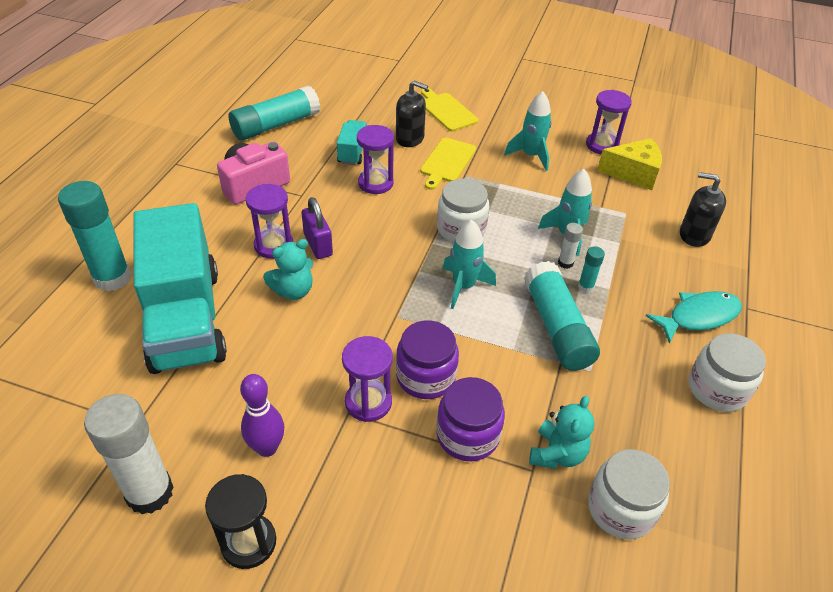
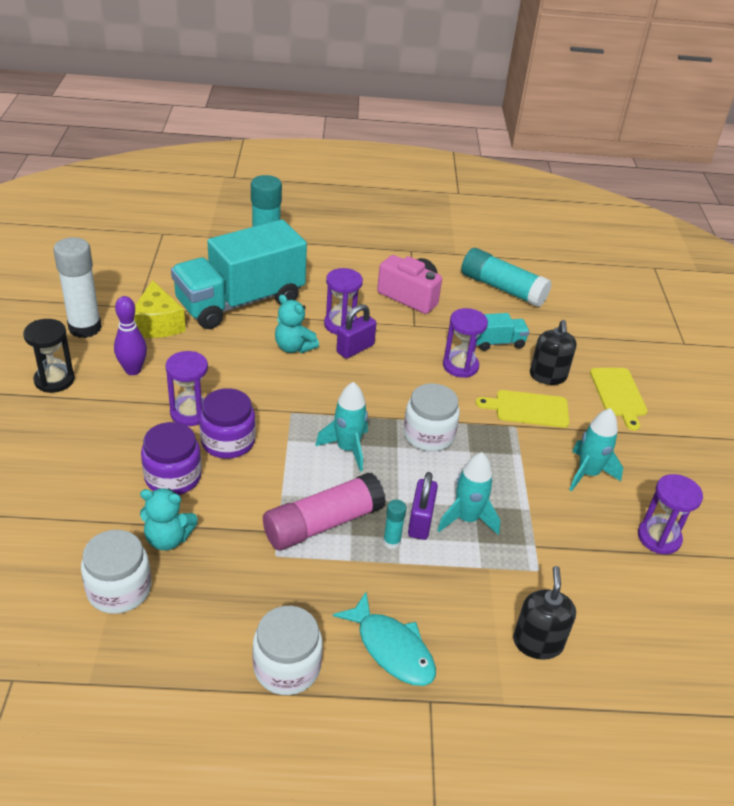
camera: 70 degrees right, 5 degrees down
(446, 111) = (618, 394): yellow cutting board -> yellow cutting board turned 135 degrees clockwise
(557, 327) = (323, 524): turquoise glue stick -> pink glue stick
(565, 263) = (420, 522): white glue stick -> purple padlock
(633, 173) = (622, 573): yellow cheese -> yellow cheese (157, 324)

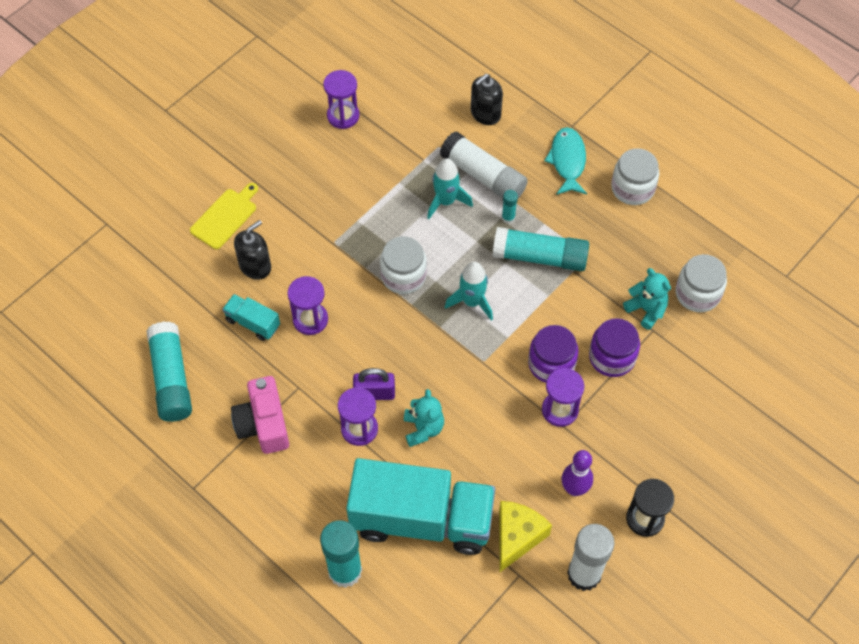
camera: 135 degrees left, 20 degrees up
(323, 524) = (540, 257): pink glue stick -> turquoise glue stick
(420, 522) = (477, 218): purple padlock -> none
(461, 568) = (483, 176): none -> white glue stick
(528, 409) = (307, 249): yellow cutting board -> none
(588, 473) = (331, 178): turquoise rocket -> none

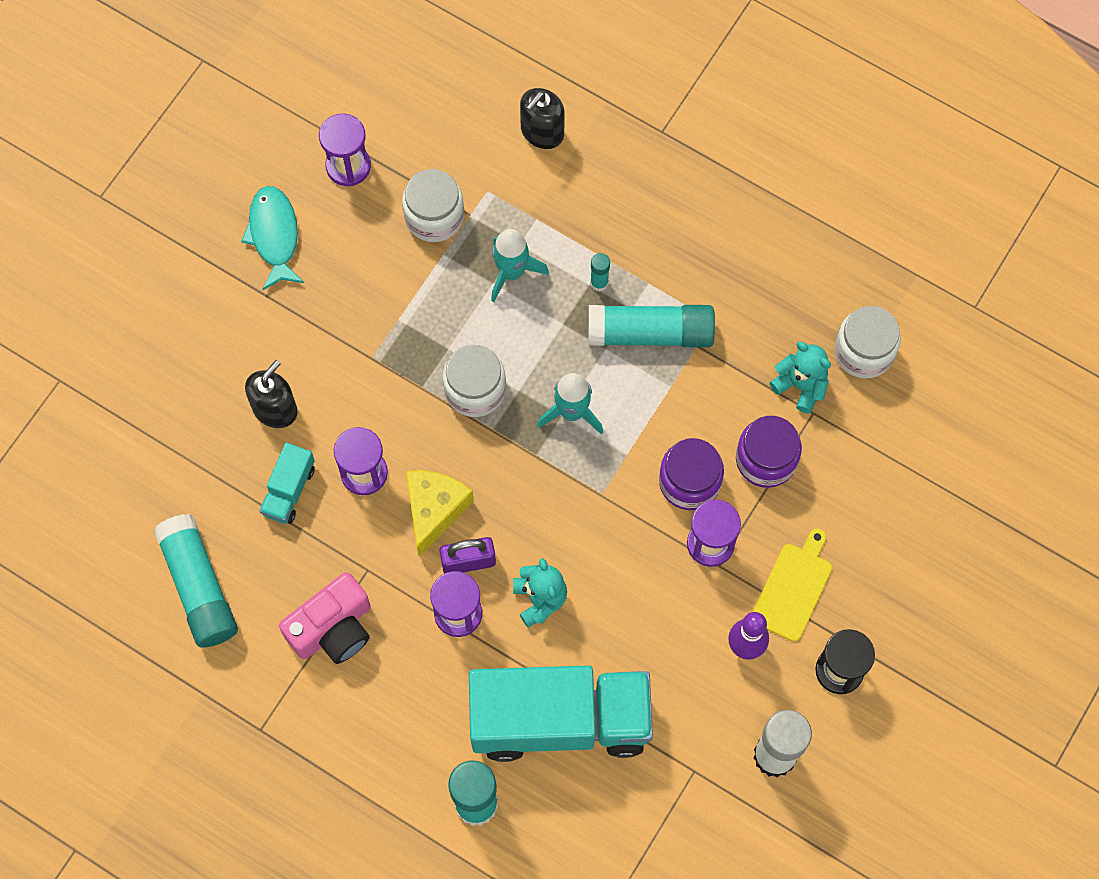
camera: 10 degrees left, 10 degrees up
(225, 217) = (219, 343): yellow cutting board -> yellow cutting board (793, 588)
(253, 323) = (289, 490): turquoise truck -> turquoise truck turned 90 degrees counterclockwise
(263, 424) = (333, 628): pink camera -> pink camera turned 105 degrees counterclockwise
(483, 176) = (555, 226): white glue stick -> none
(517, 537) = (683, 722): yellow cheese -> yellow cheese (434, 510)
(567, 161) = (664, 185): turquoise fish -> turquoise fish (274, 235)
(632, 188) = (757, 212): white jar -> white jar (434, 216)

